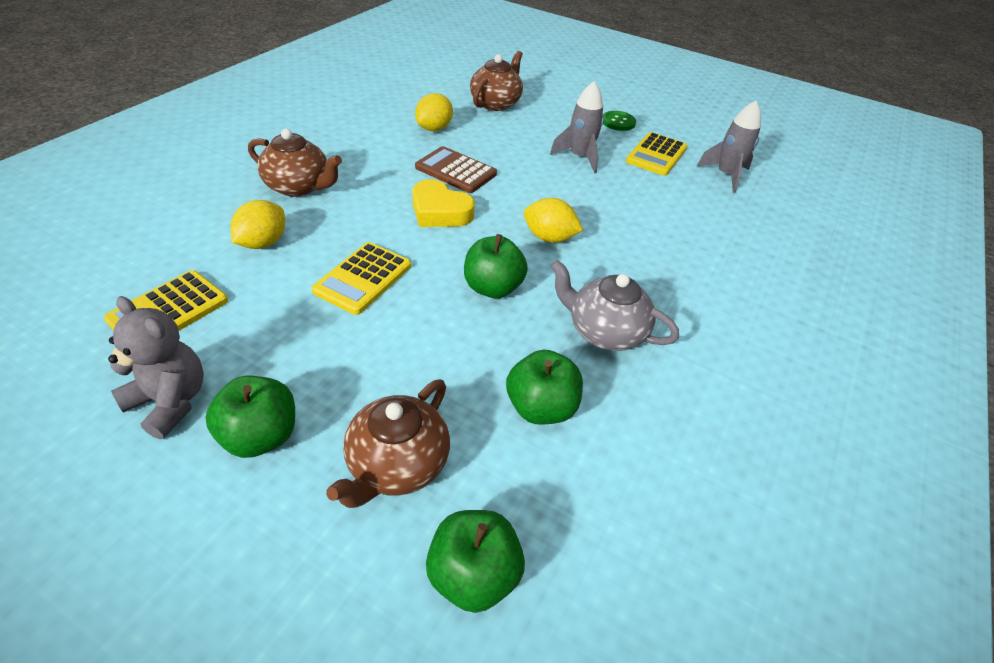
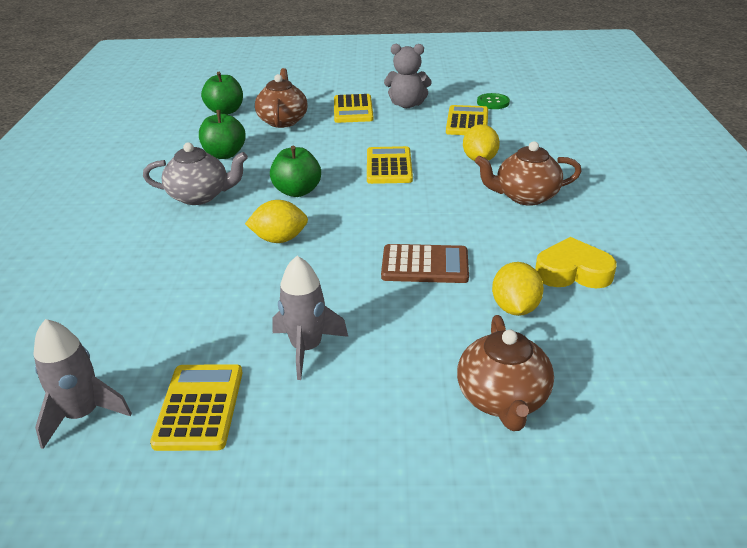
camera: 155 degrees right, 10 degrees down
(261, 436) = (353, 109): green apple -> yellow calculator
(440, 211) = (392, 223): yellow heart -> yellow heart (572, 272)
(618, 122) = (287, 461): green button -> green button (493, 102)

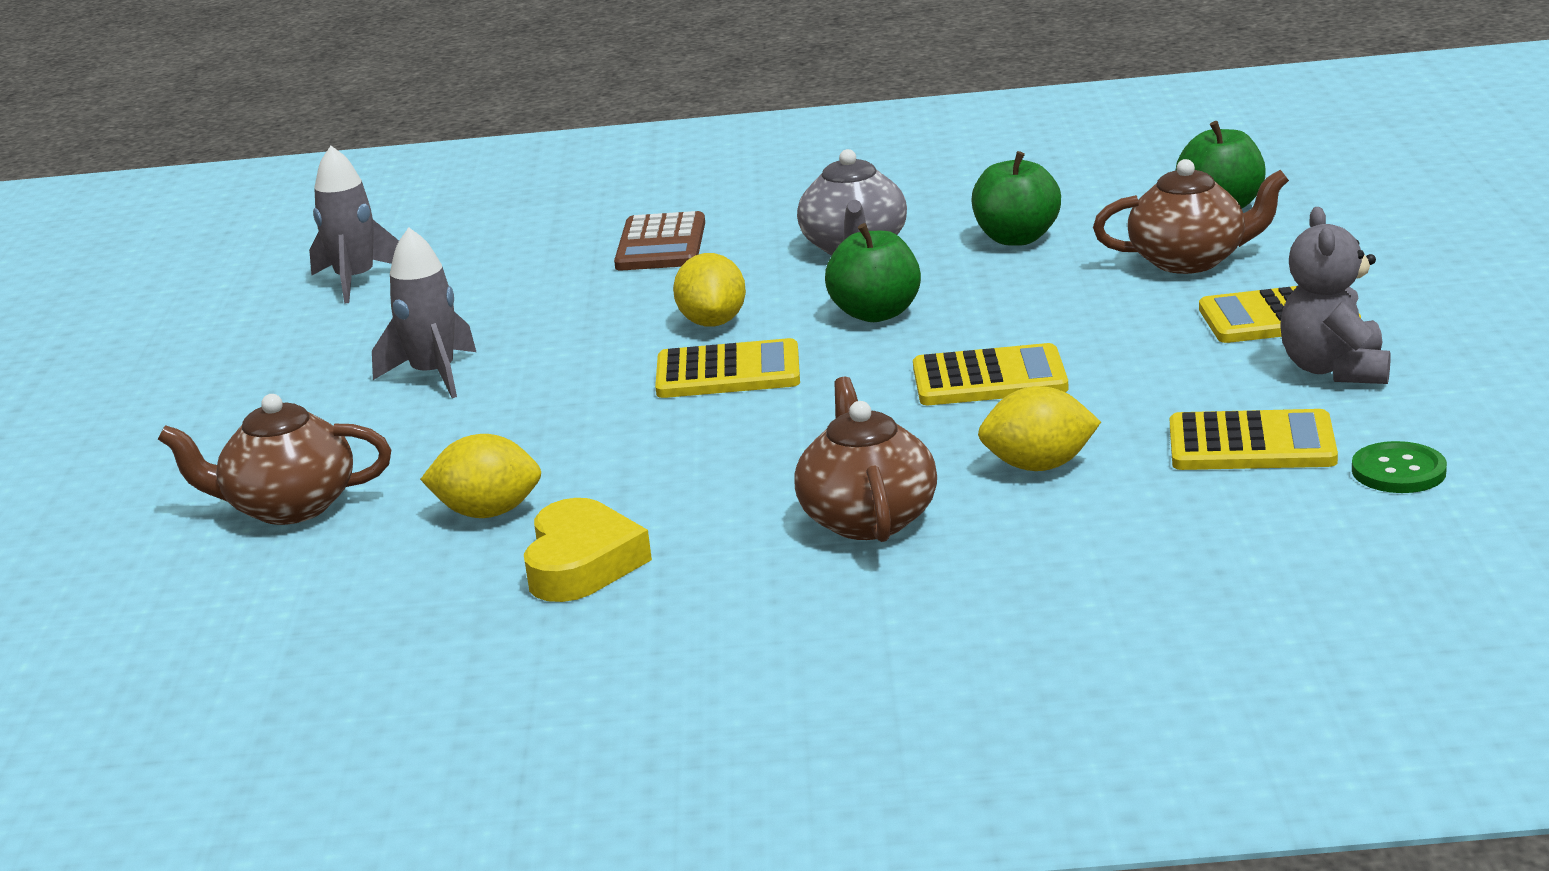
camera: 90 degrees right, 10 degrees down
(199, 407) = (345, 333): yellow calculator -> yellow calculator (728, 372)
(425, 265) = (622, 436): brown calculator -> brown calculator (661, 244)

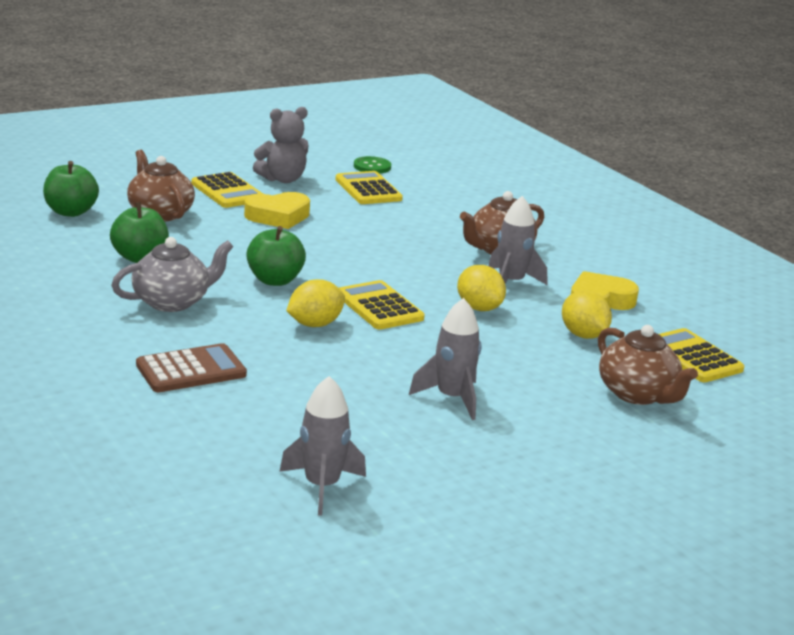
camera: 125 degrees left, 0 degrees up
(722, 496) = (511, 283): none -> grey rocket
(989, 378) = (340, 243): yellow calculator -> yellow calculator (692, 357)
(1039, 466) = (422, 224): yellow lemon -> yellow lemon (479, 308)
(1137, 344) = (278, 216): none -> yellow heart

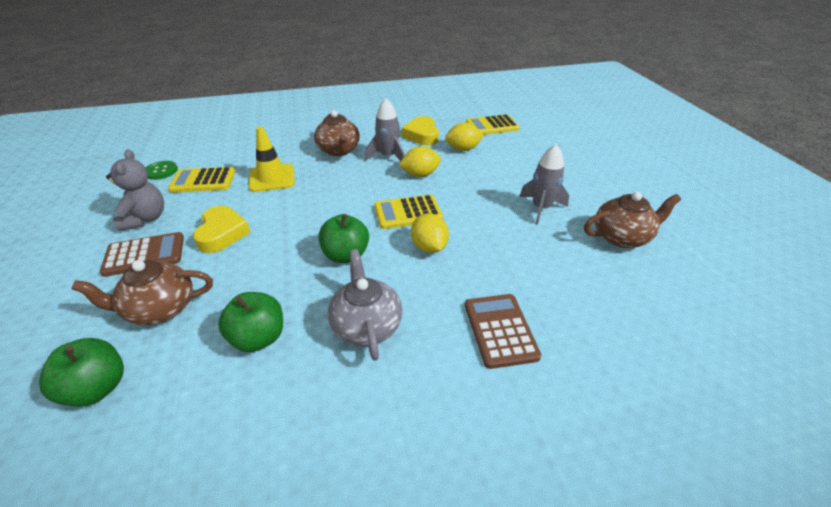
camera: 70 degrees left, 15 degrees up
(227, 192) = (144, 255): yellow calculator -> brown calculator
(322, 486) = (667, 284): grey rocket -> none
(400, 222) = (272, 178): none -> yellow traffic cone
(638, 394) = (532, 149): brown teapot -> brown teapot (622, 237)

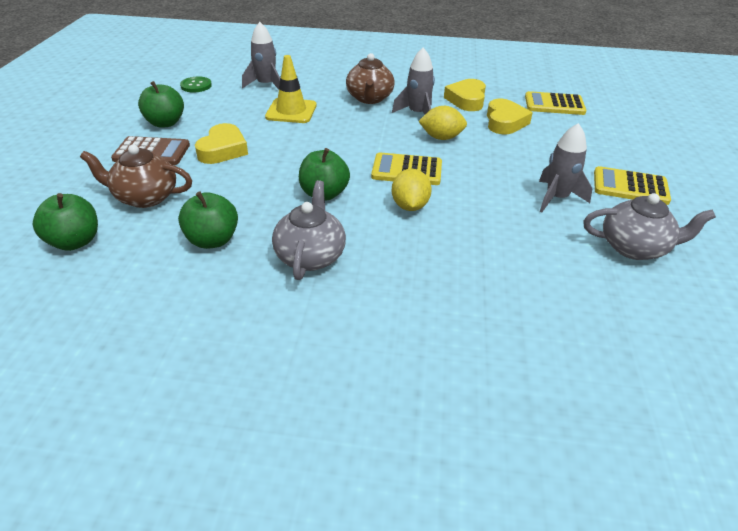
camera: 20 degrees right, 0 degrees up
(145, 218) = (165, 123): grey teddy bear -> green apple
(203, 181) = (228, 101): yellow calculator -> yellow calculator (630, 187)
(234, 156) = (266, 85): none -> grey rocket
(463, 149) = (504, 122): yellow lemon -> yellow heart
(500, 330) = (437, 295): brown calculator -> none
(622, 237) = (635, 247): brown teapot -> grey teapot

